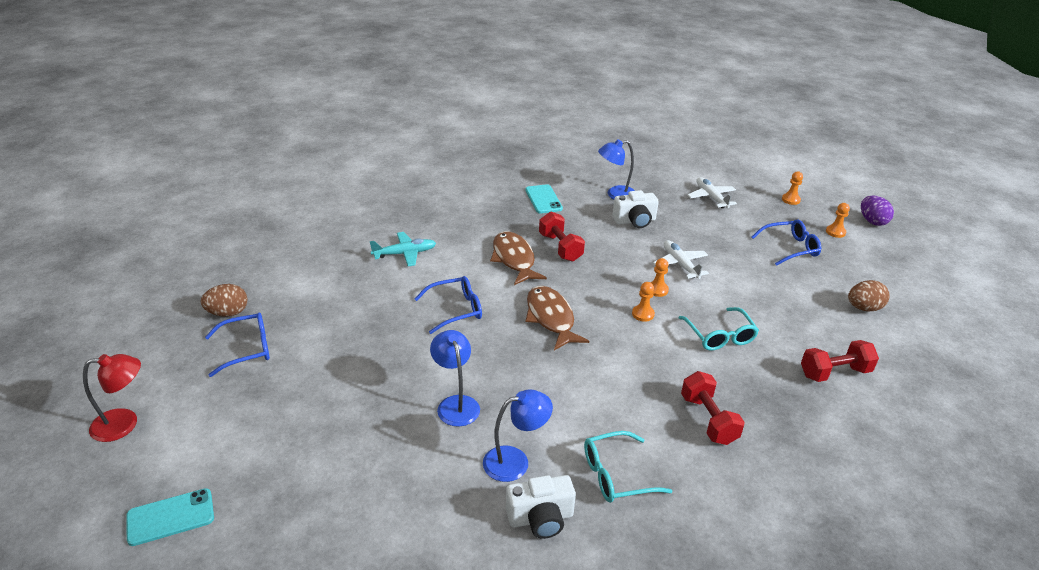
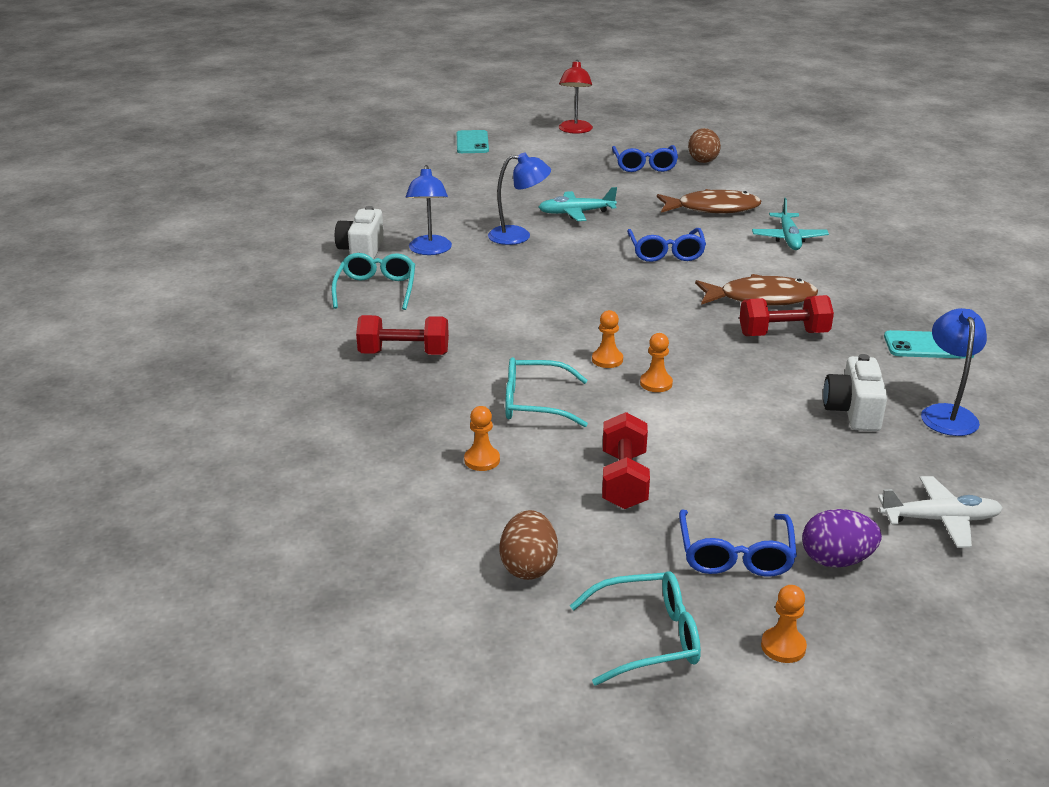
camera: 110 degrees right, 5 degrees down
(387, 375) = (576, 213): none -> turquoise plane
(551, 318) = (626, 300): brown fish -> brown fish (712, 208)
(680, 264) = (714, 419): white plane -> none
(790, 200) = (931, 634): orange pawn -> orange pawn (482, 460)
(834, 372) = (411, 470): red dumbbell -> red dumbbell (624, 480)
(869, 265) = (648, 637): none -> turquoise glasses
(872, 221) = (822, 737): purple egg -> purple egg (836, 560)

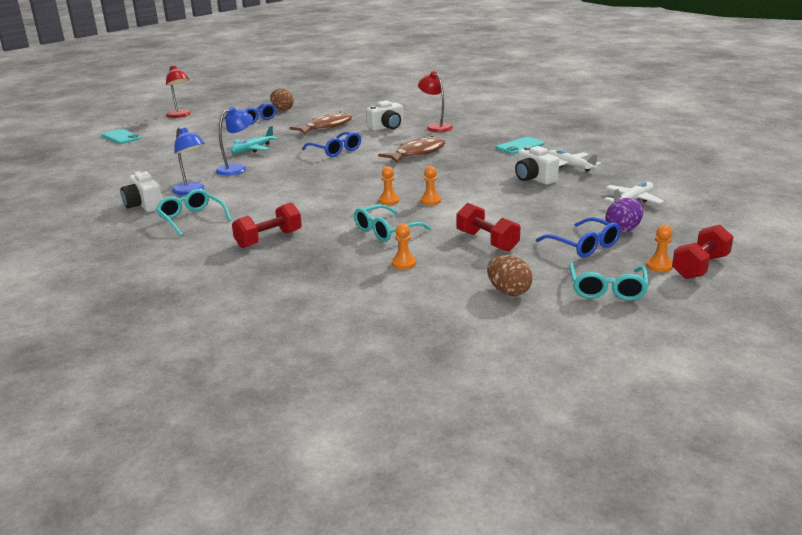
camera: 40 degrees left, 5 degrees down
(648, 637) = (607, 289): turquoise glasses -> turquoise glasses turned 150 degrees clockwise
(783, 334) = (453, 162): red dumbbell -> red dumbbell (700, 267)
(789, 238) = (387, 127): turquoise plane -> white camera
(858, 262) = (435, 127): none -> red lamp
(947, 413) = (570, 166): blue lamp -> white plane

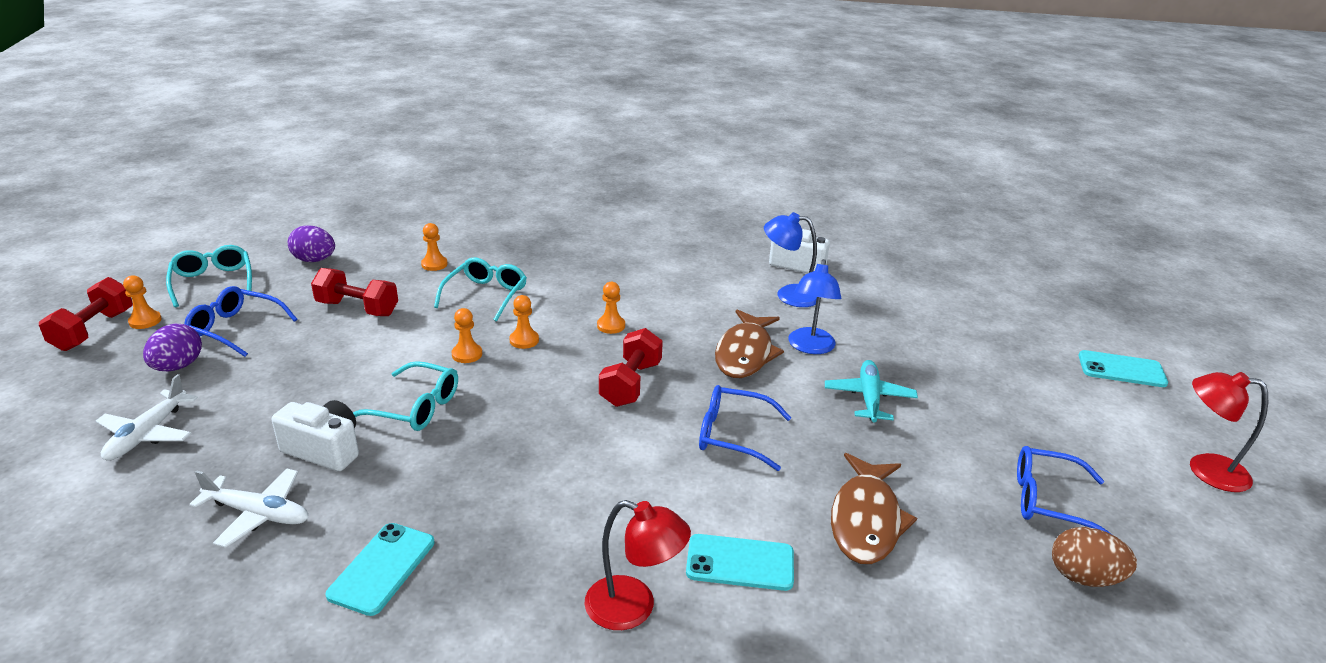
camera: 145 degrees right, 5 degrees up
(191, 219) = (716, 261): turquoise glasses -> turquoise glasses (416, 408)
(269, 239) = (599, 258): red dumbbell -> red dumbbell (631, 384)
(326, 198) = (611, 326): none -> orange pawn
(387, 127) = (740, 563): white camera -> turquoise phone
(417, 153) = (580, 471): brown fish -> brown fish (745, 353)
(508, 291) = (314, 260): brown egg -> purple egg

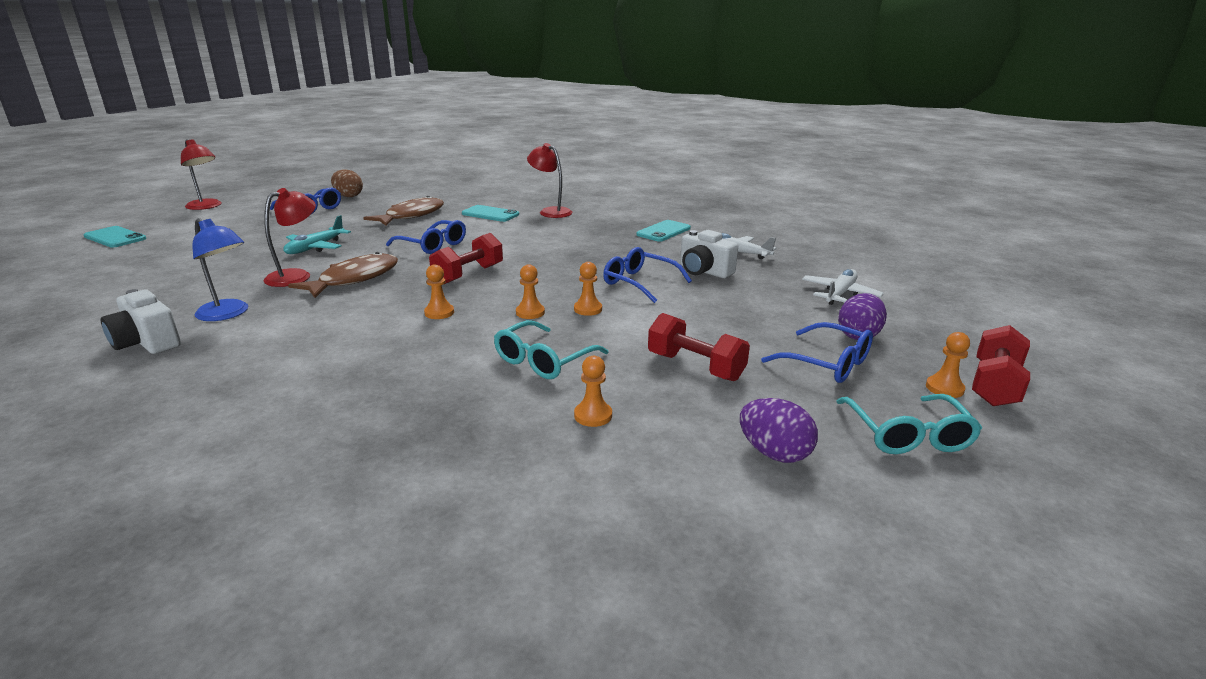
camera: 160 degrees left, 5 degrees down
(416, 408) = (639, 283): turquoise glasses -> blue glasses
(810, 347) = (296, 276): blue lamp -> red lamp

